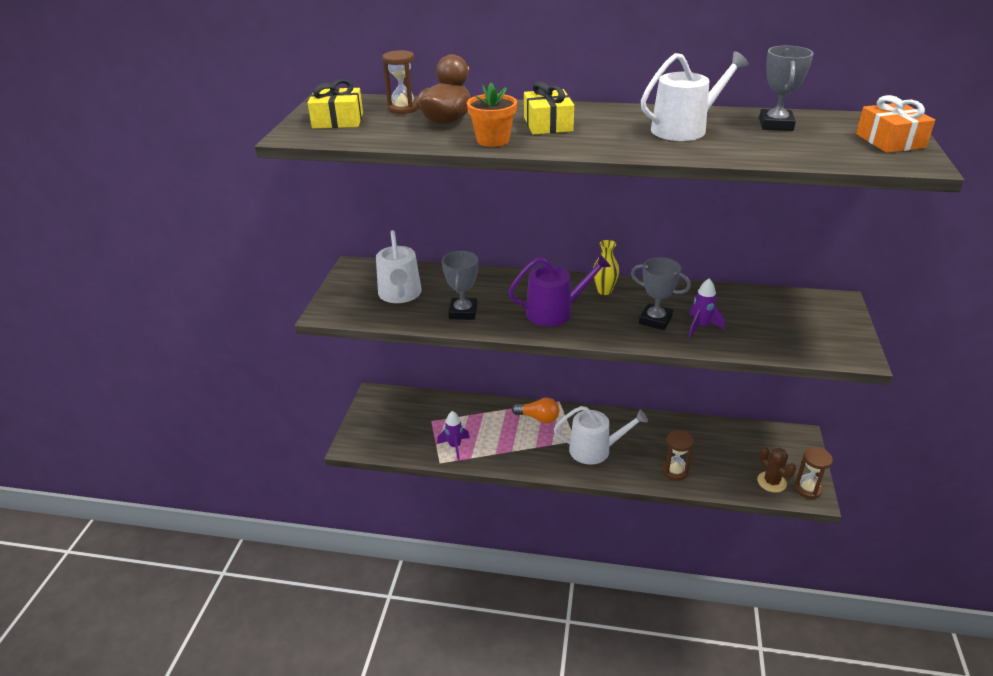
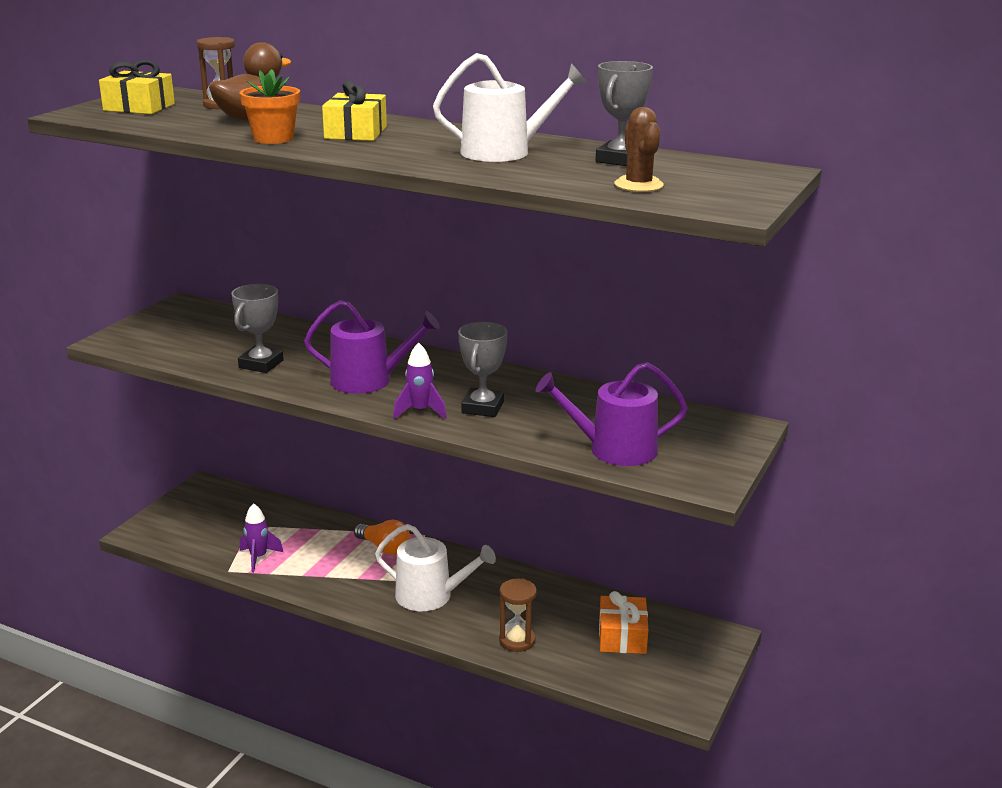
camera: 15 degrees right, 10 degrees down
(400, 294) = (206, 337): white watering can -> none
(604, 291) = (450, 370): yellow vase -> none
(655, 320) = (483, 407): grey trophy -> grey trophy turned 60 degrees clockwise
(701, 327) = (533, 423): purple rocket -> purple rocket (420, 411)
(771, 482) = (640, 679): brown cactus -> brown cactus (638, 185)
(773, 339) = (613, 449): none -> purple watering can
(807, 489) = (685, 698): brown hourglass -> none
(890, 141) = (736, 187): orange gift -> orange gift (622, 636)

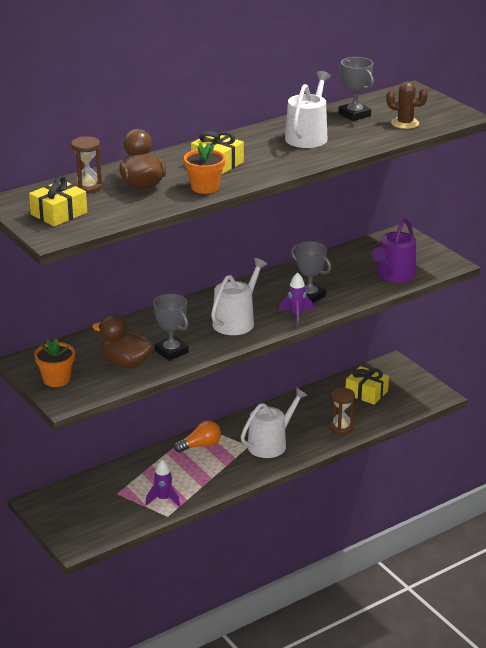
camera: 60 degrees left, 5 degrees up
(154, 326) = (56, 379): none -> orange flower pot
(215, 348) = (126, 363): none -> brown duck
(369, 380) = (236, 321): purple watering can -> white watering can
(622, 636) = (366, 393): orange gift -> yellow gift

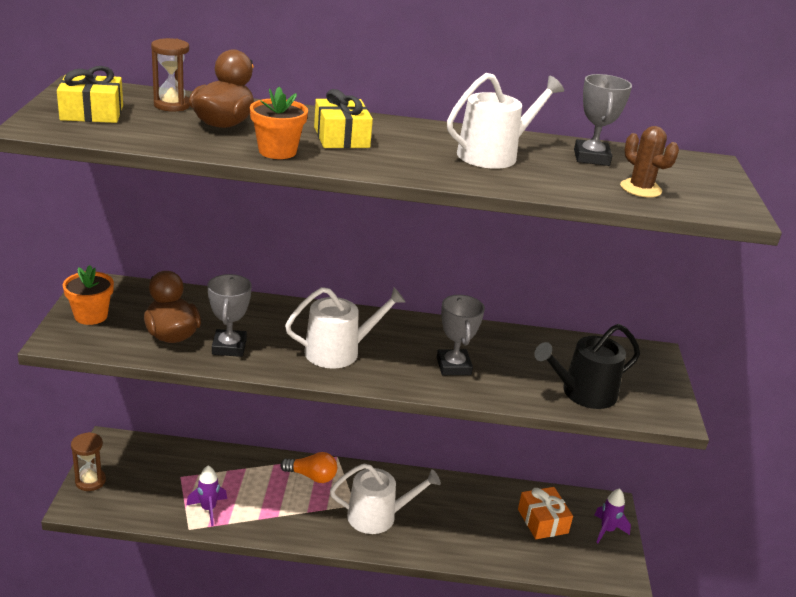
camera: 35 degrees right, 0 degrees up
(296, 316) = (407, 379): purple rocket -> purple rocket (607, 530)
(341, 428) = (469, 544): brown hourglass -> brown hourglass (90, 481)
(366, 393) = (542, 521): yellow gift -> orange gift
(394, 275) = (583, 393): purple watering can -> black watering can

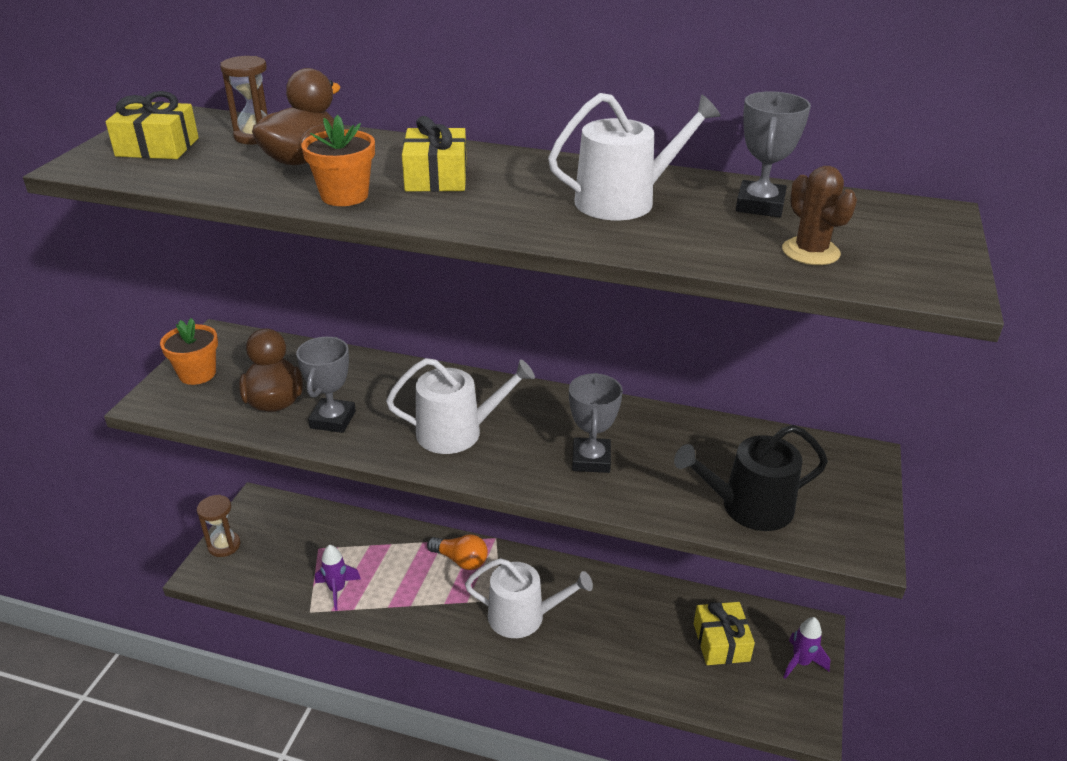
camera: 15 degrees right, 5 degrees up
(542, 521) = (721, 642): orange gift -> yellow gift

